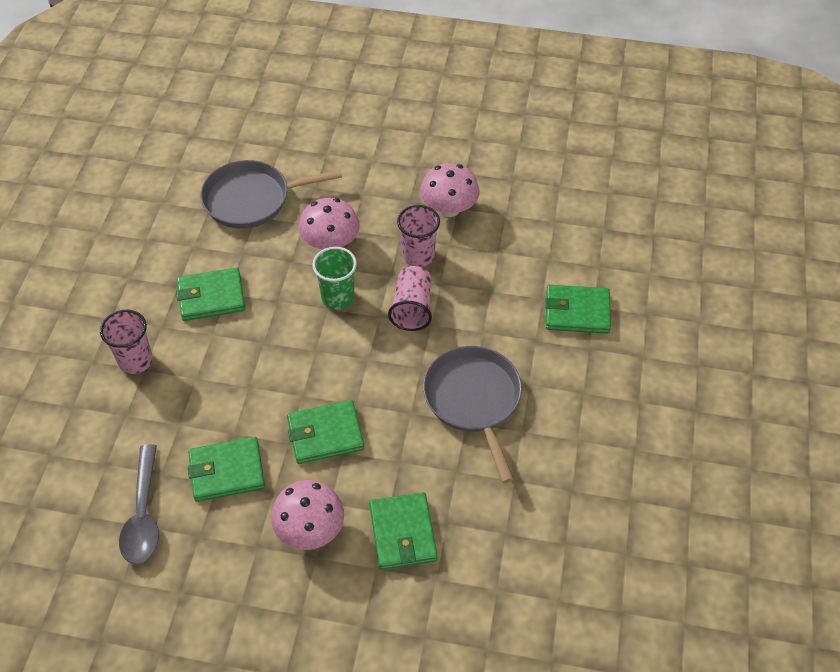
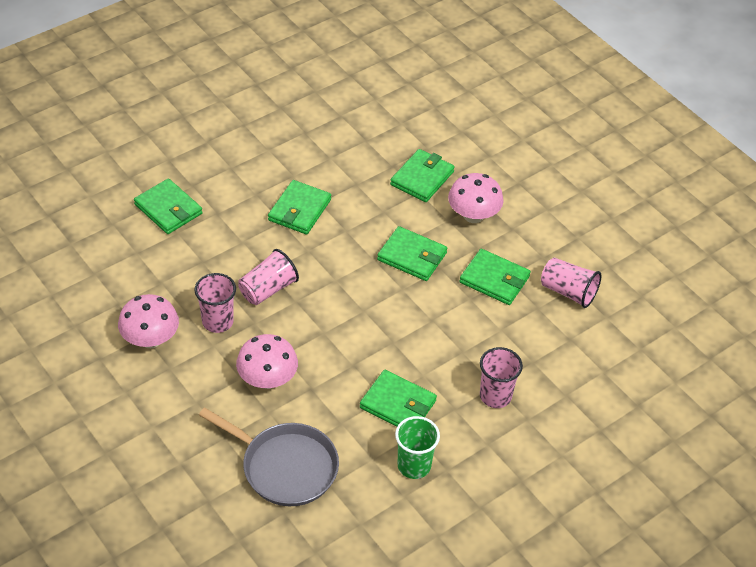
camera: 140 degrees left, 5 degrees down
(143, 515) = (568, 292): grey spoon -> pink cup
(338, 297) = (308, 335): green cup -> green cup (414, 465)
(473, 400) = (299, 210): grey pan -> green wallet

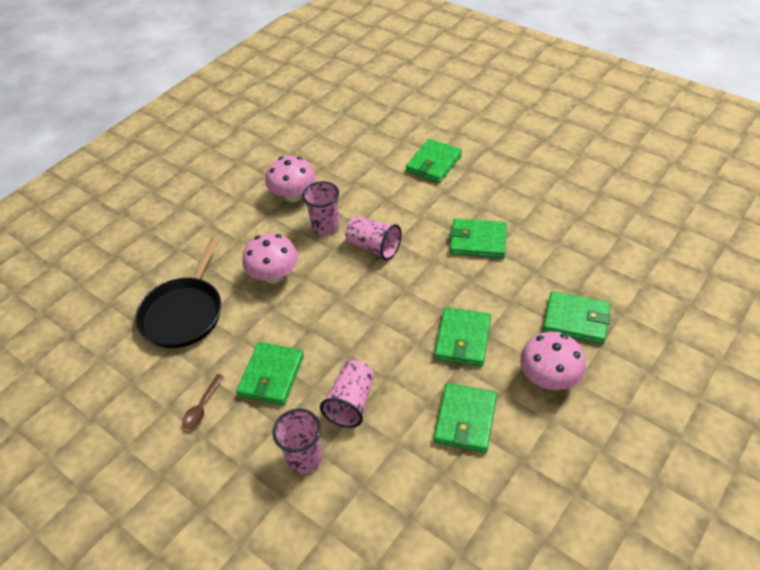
camera: 80 degrees right, 0 degrees up
(285, 467) = (184, 313): grey pan -> black pan
(414, 465) = (202, 407): green cup -> brown spoon
(568, 292) = (481, 500): pink cup -> pink cup (351, 402)

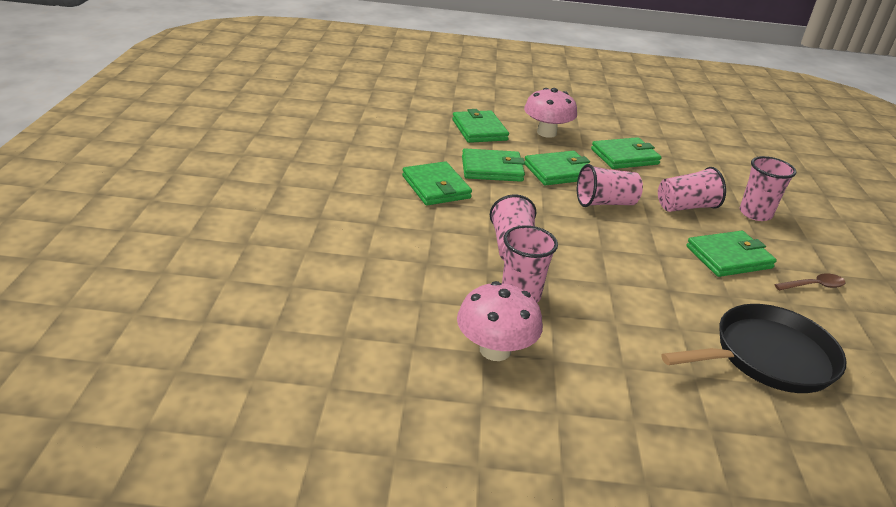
camera: 130 degrees left, 15 degrees down
(274, 275) = (633, 307): pink mushroom -> none
(393, 341) = (605, 203): none -> pink cup
(433, 163) = (327, 245): green wallet -> green wallet (492, 169)

